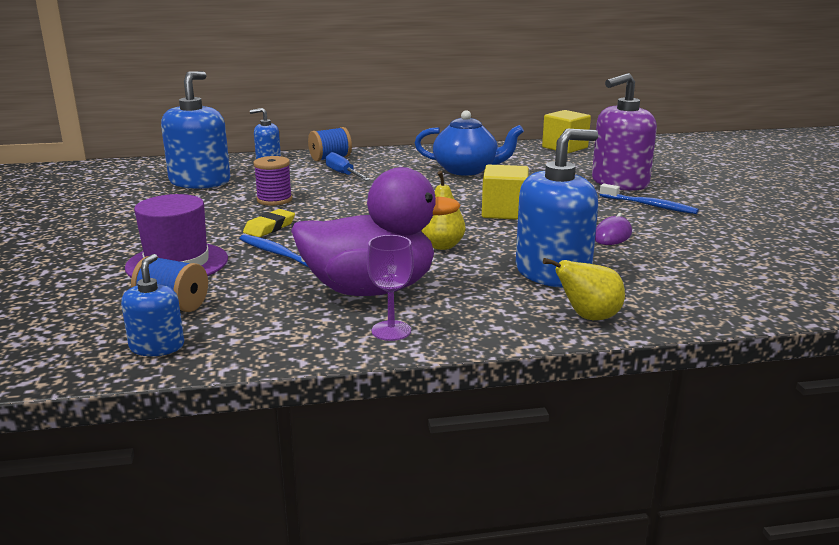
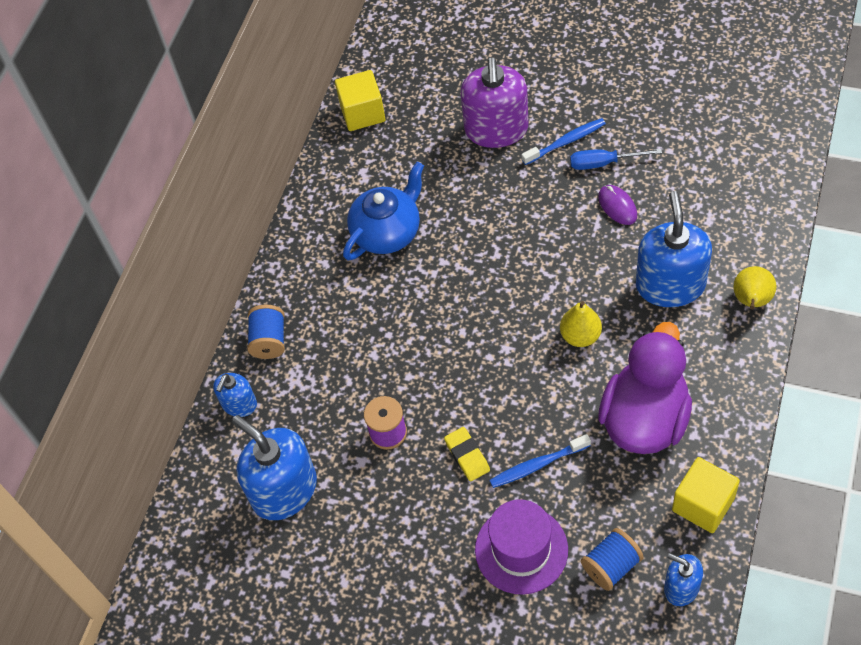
camera: 55 degrees left, 35 degrees up
(343, 174) = (337, 346): blue screwdriver -> blue screwdriver (603, 163)
(391, 331) = (720, 429): purple goblet -> none
(504, 212) = (524, 256): yellow cube -> yellow cube (703, 504)

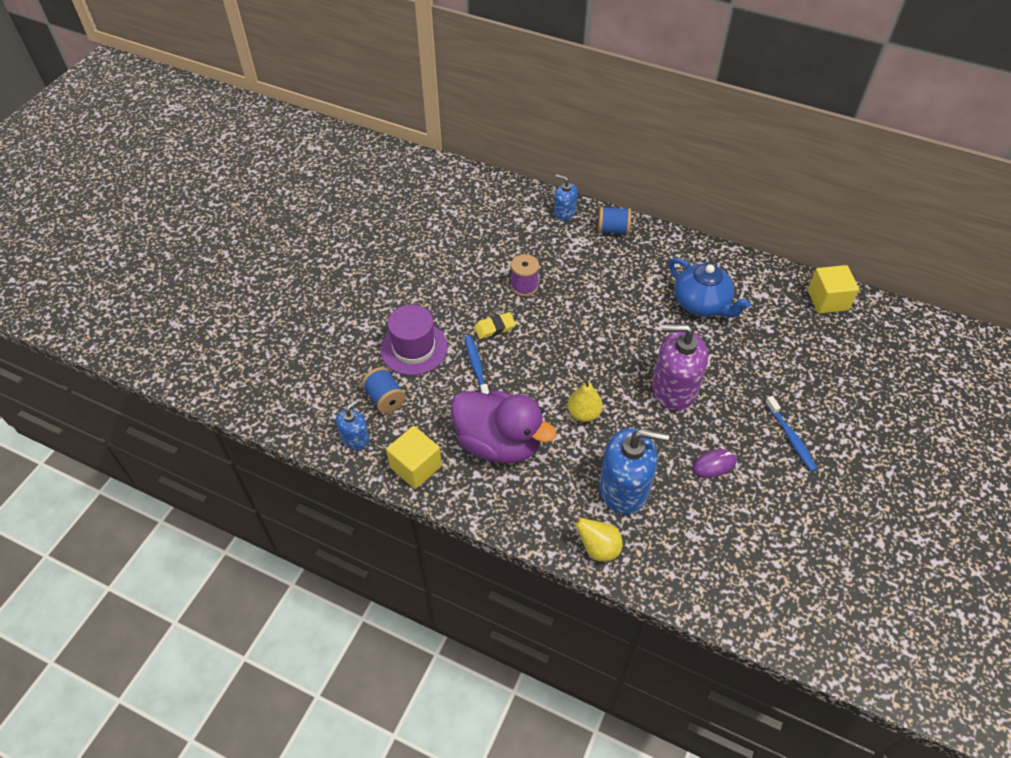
camera: 90 degrees right, 5 degrees down
(284, 490) = (494, 230): blue soap dispenser -> none
(496, 129) = (807, 389): purple soap dispenser -> purple soap dispenser (674, 388)
(603, 163) = (764, 463): blue screwdriver -> none

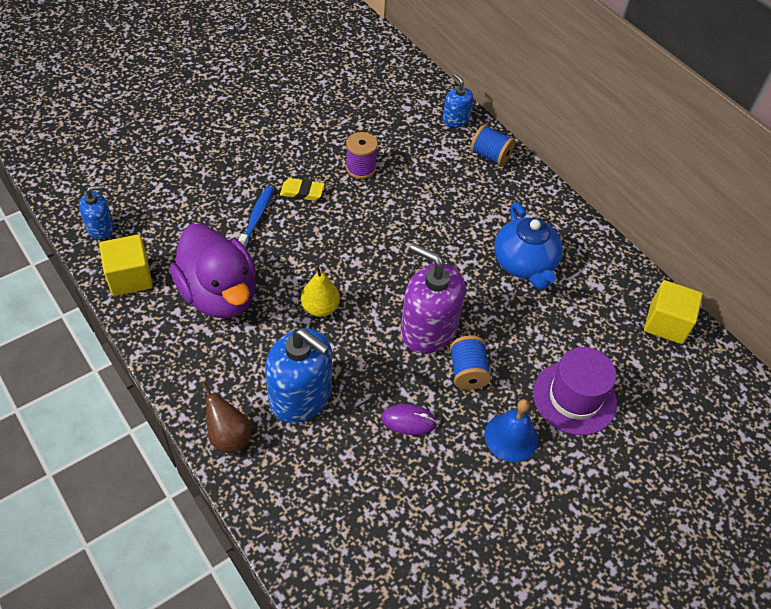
camera: 25 degrees right, 0 degrees up
(385, 398) = (154, 206): blue spool -> blue spool (467, 372)
(414, 348) = (215, 176): purple hat -> purple hat (574, 398)
(597, 548) = (229, 436): yellow pear -> brown pear
(790, 437) = (511, 437): blue toothbrush -> blue bell

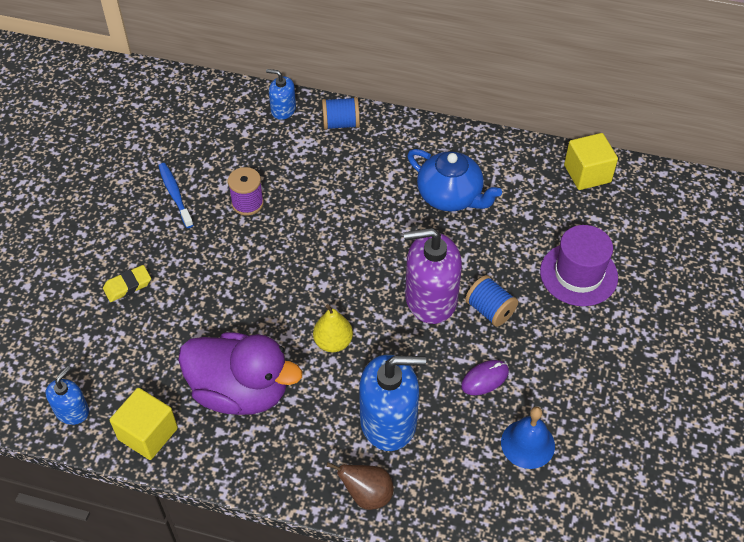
camera: 35 degrees left, 0 degrees up
(256, 219) = (204, 307): blue toothbrush -> blue toothbrush (175, 195)
(302, 192) = (219, 257): yellow eraser -> yellow eraser (127, 286)
(511, 437) = (564, 335): blue bell -> blue bell (527, 444)

